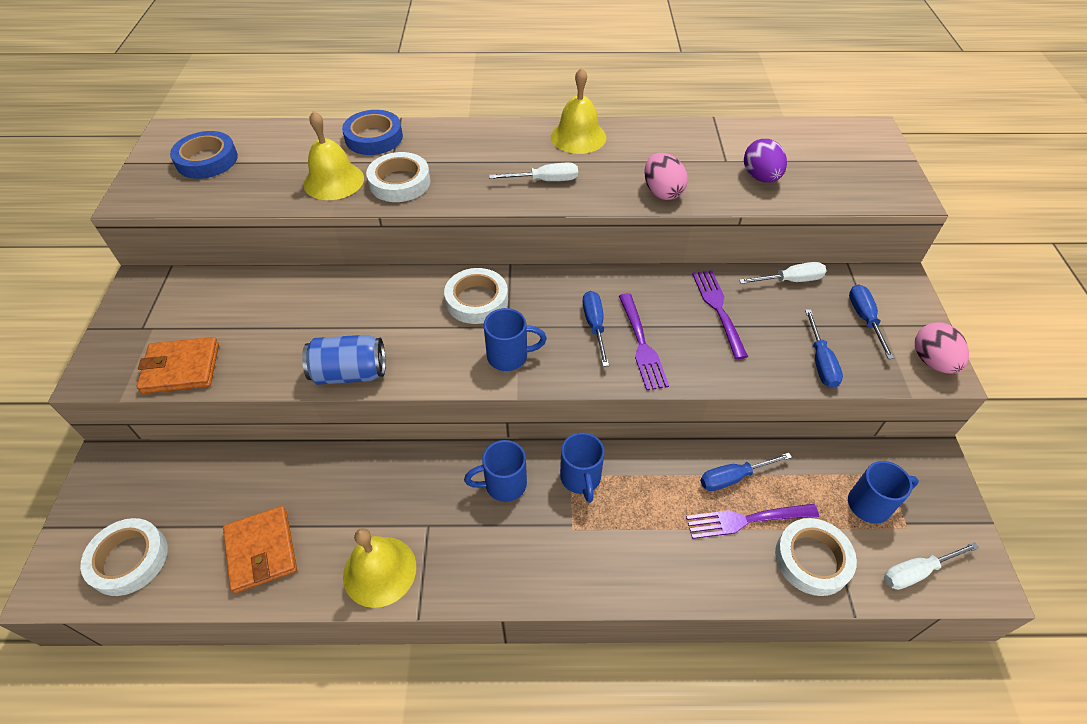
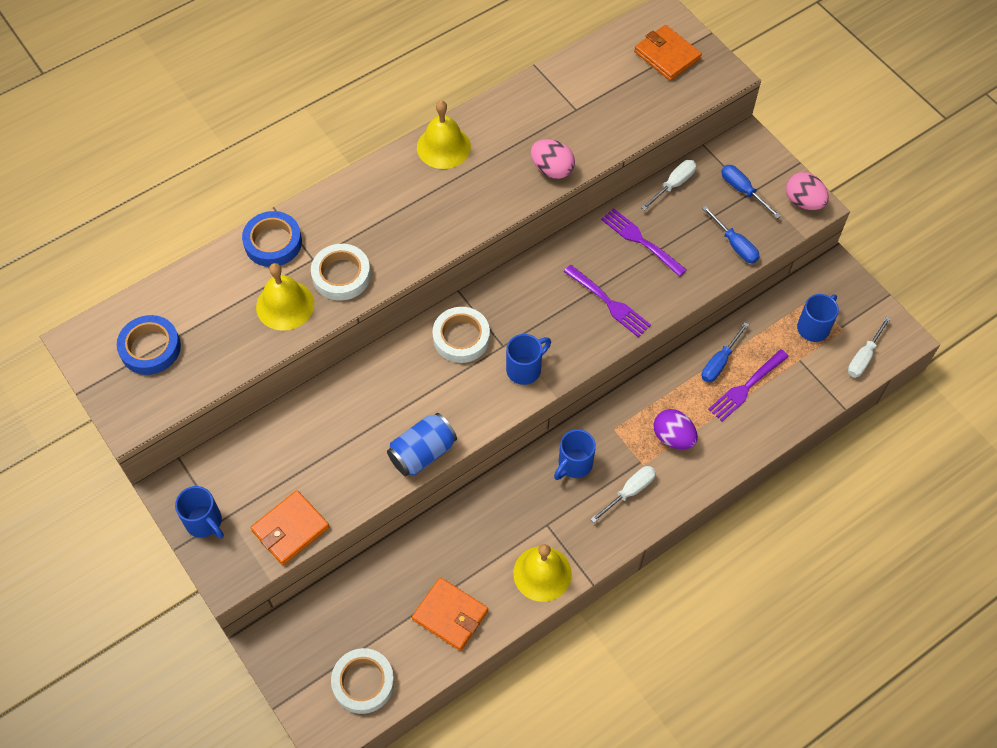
camera: 35 degrees left, 10 degrees up
(545, 180) = (455, 208): white screwdriver -> white screwdriver (629, 492)
(581, 479) = (622, 427): blue mug -> blue mug (205, 522)
(594, 326) = (565, 307): blue screwdriver -> none
(760, 177) = (613, 113): purple egg -> purple egg (673, 437)
(812, 559) = (801, 388): white tape -> none
(853, 158) = (667, 55): none -> orange wallet

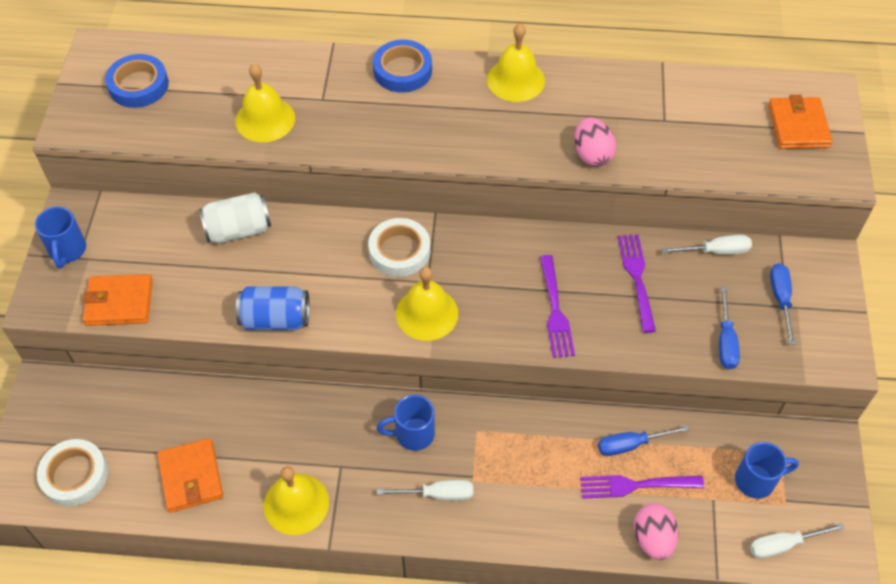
camera: 40 degrees right, 5 degrees down
(273, 242) = (305, 67): blue tape -> blue tape (402, 70)
(325, 408) = (238, 230): none -> white can
(341, 275) = (330, 125): white tape -> none
(525, 369) = (427, 313): blue mug -> yellow bell
(673, 437) = (523, 478): purple egg -> none
(803, 202) = (835, 349): pink egg -> pink egg (653, 539)

